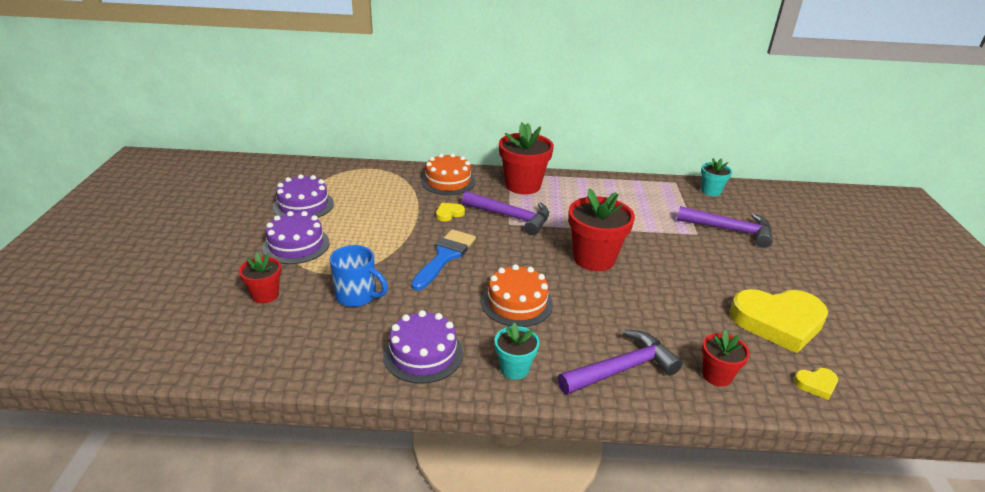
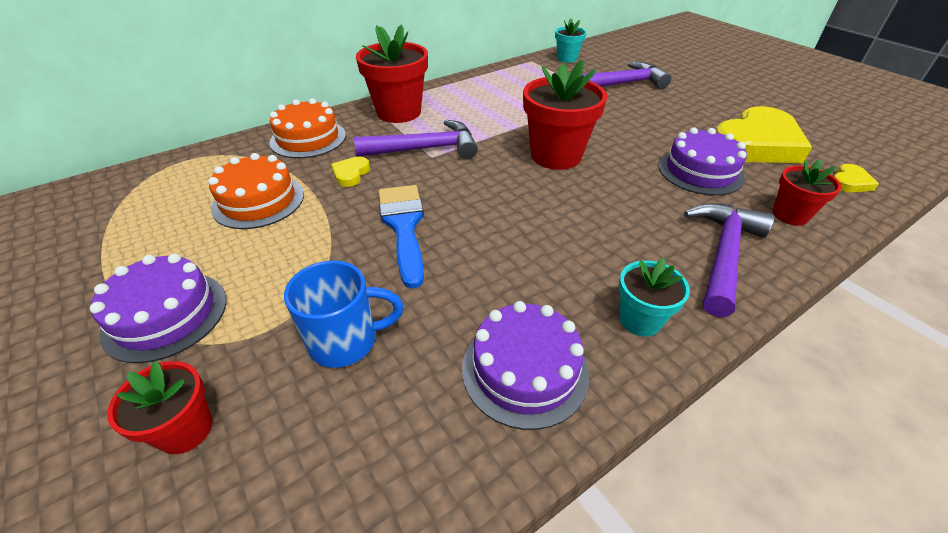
camera: 35 degrees left, 10 degrees up
(303, 205) = (121, 250): purple cake -> purple cake (700, 171)
(517, 303) = (545, 239): orange cake -> orange cake (258, 201)

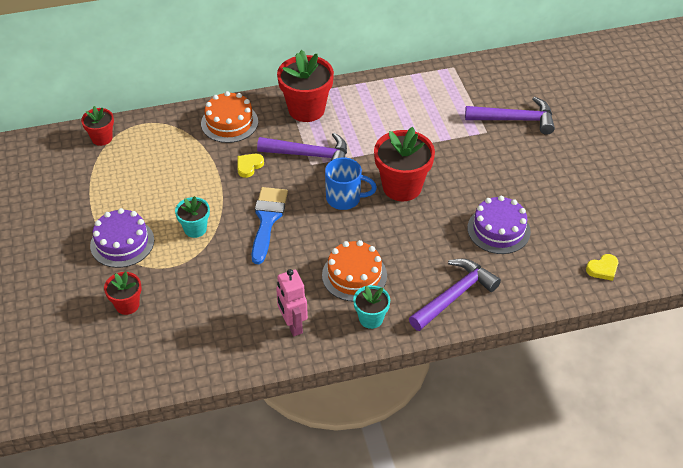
camera: 20 degrees right, 5 degrees up
(258, 201) = (183, 174): orange cake -> orange cake (354, 275)
(346, 341) = (209, 284): blue mug -> blue mug (345, 198)
(525, 370) = (292, 325): purple cake -> pink robot
(567, 58) = (489, 71): turquoise flower pot -> turquoise flower pot (195, 229)
(756, 144) = (568, 216): yellow heart -> none
(790, 215) = (528, 281): red flower pot -> red flower pot (102, 138)

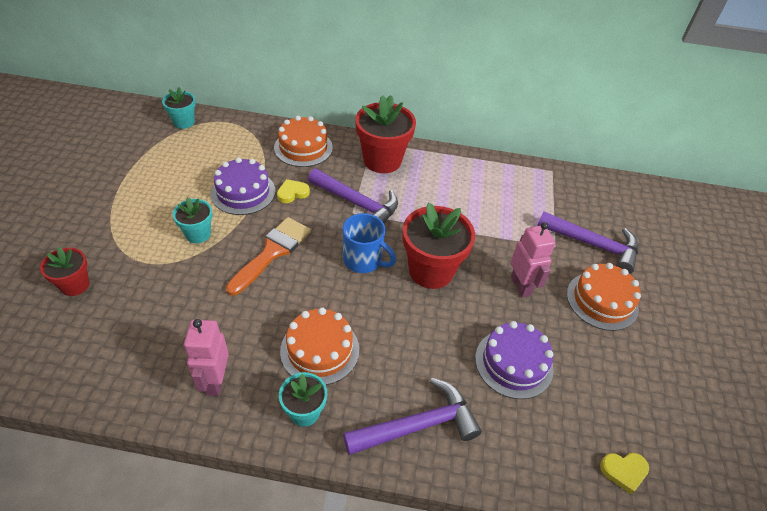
camera: 20 degrees right, 0 degrees up
(102, 138) = (184, 122): red flower pot -> turquoise flower pot
(122, 243) = (122, 221): purple cake -> purple cake (243, 192)
(267, 219) = (272, 252): blue brush -> orange brush
(476, 172) = (520, 286): none -> pink robot
(540, 161) = (602, 301): none -> orange cake

